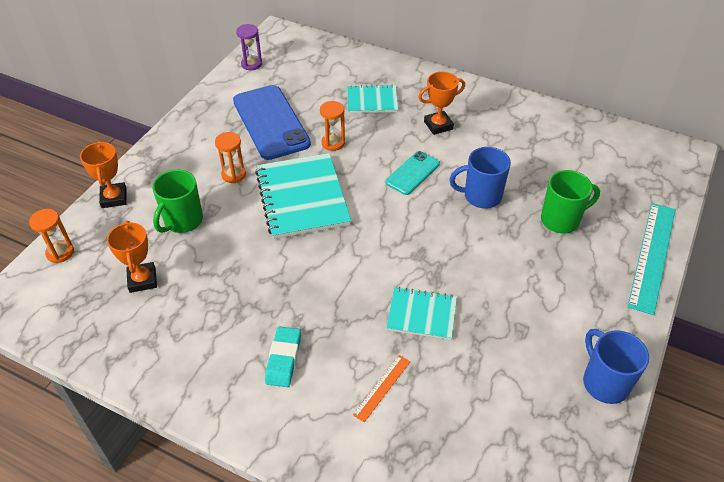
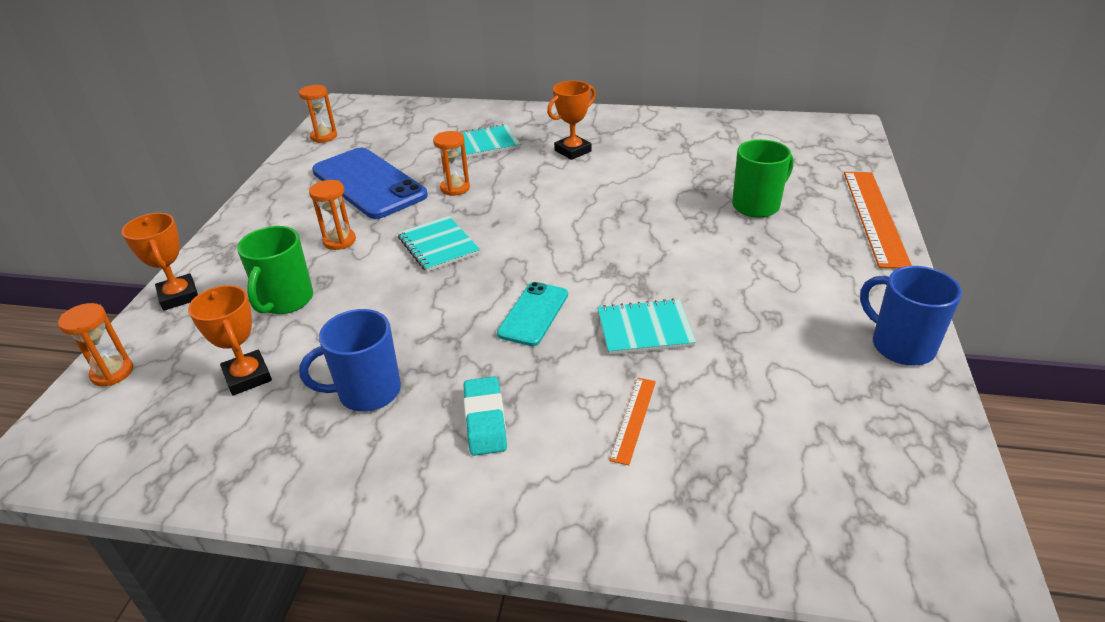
camera: 15 degrees left, 10 degrees down
(251, 64) = (324, 136): purple hourglass -> orange hourglass
(302, 197) = (438, 245): turquoise notebook -> turquoise notebook, size x0.57
(413, 173) = (564, 197): turquoise phone -> turquoise phone (533, 314)
(481, 196) = (655, 202): blue mug -> blue mug (367, 392)
(652, 256) = (874, 217): turquoise ruler -> orange ruler

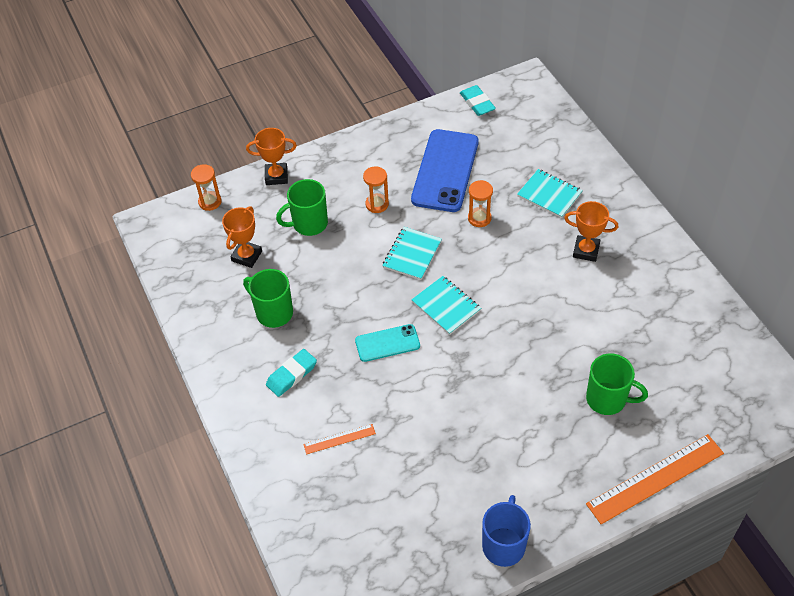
camera: 55 degrees right, 15 degrees up
(179, 296) = (276, 176): orange trophy -> orange trophy turned 60 degrees clockwise
(324, 136) = (477, 103): orange hourglass -> turquoise eraser
(367, 392) = (273, 312): blue mug -> green mug
(645, 329) = (416, 405): turquoise notebook -> turquoise notebook (446, 306)

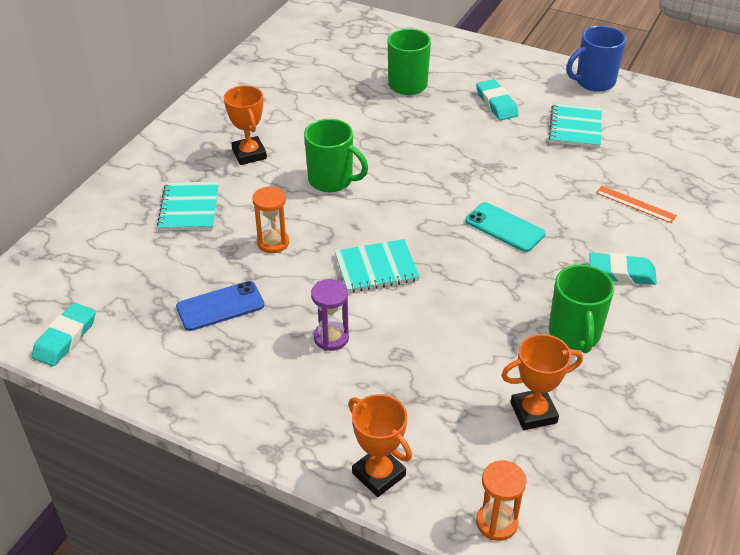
camera: 130 degrees left, 10 degrees down
(309, 224) = (423, 384): green mug -> green mug (332, 180)
(377, 204) = (331, 338): orange hourglass -> purple hourglass
(445, 171) = (220, 306): blue phone -> blue phone, size x0.54
(446, 306) = (416, 211): turquoise notebook -> turquoise notebook (575, 127)
(530, 443) = (496, 103): none -> turquoise eraser
(655, 478) = (450, 41): orange ruler -> none

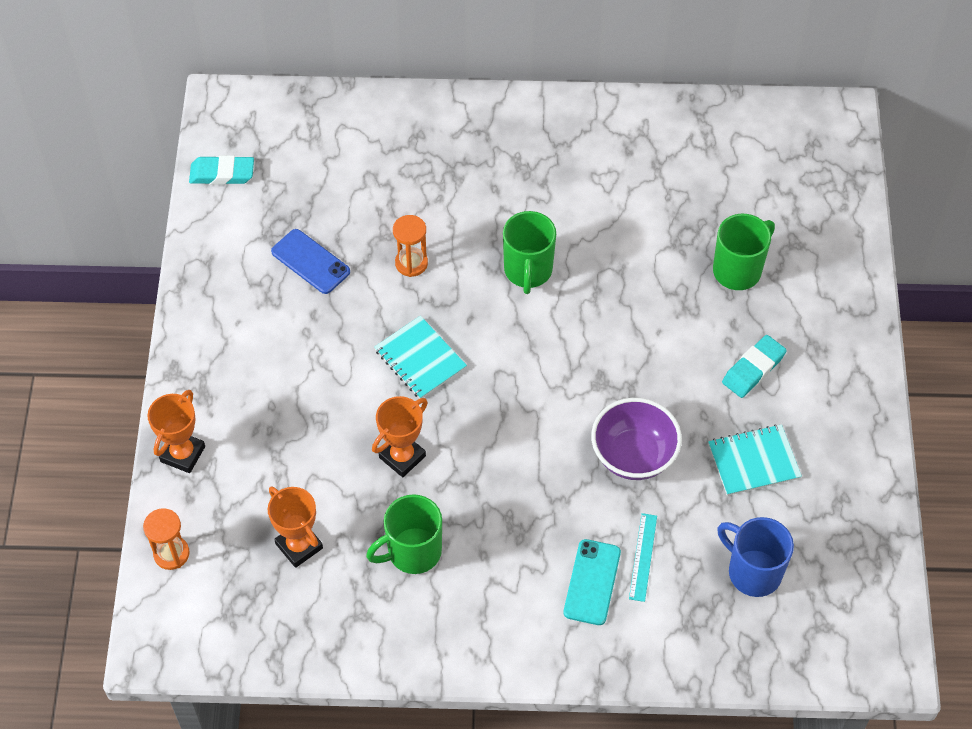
camera: 65 degrees right, 15 degrees up
(189, 208) = (424, 176): turquoise notebook -> none
(249, 154) = (529, 184): orange trophy -> orange trophy (402, 457)
(331, 338) = (313, 360): purple hourglass -> none
(504, 227) = (537, 446): turquoise phone -> turquoise phone (592, 582)
(540, 180) = (633, 455): none -> purple bowl
(594, 82) = (862, 455): blue mug -> blue mug (753, 572)
(621, 273) = (521, 570): turquoise eraser -> none
(635, 204) = (643, 557): orange ruler -> turquoise ruler

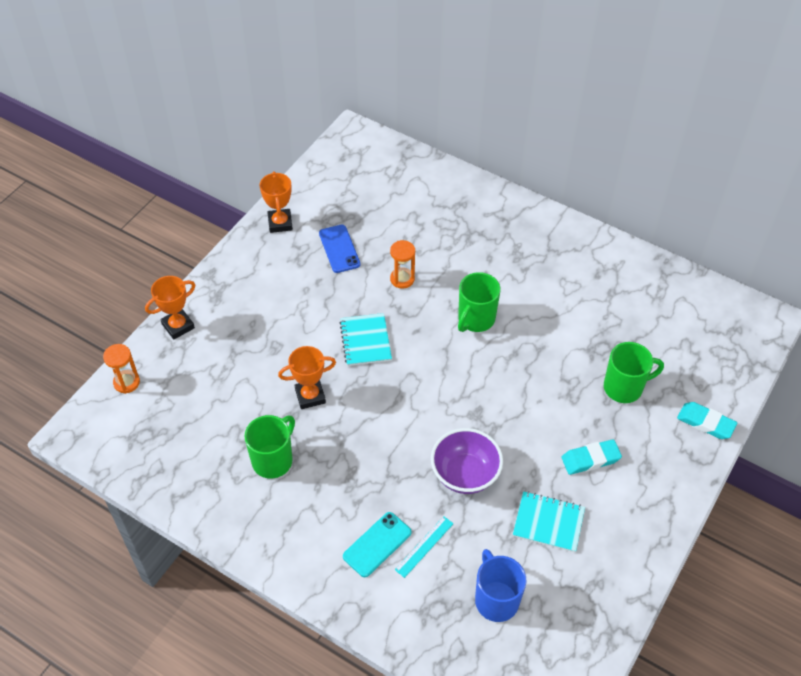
camera: 30 degrees right, 5 degrees down
(222, 174) = (323, 173): turquoise eraser -> turquoise eraser (705, 423)
(299, 546) = (205, 418): orange trophy -> orange trophy (280, 223)
(412, 552) = (273, 460): green mug -> green mug turned 120 degrees clockwise

